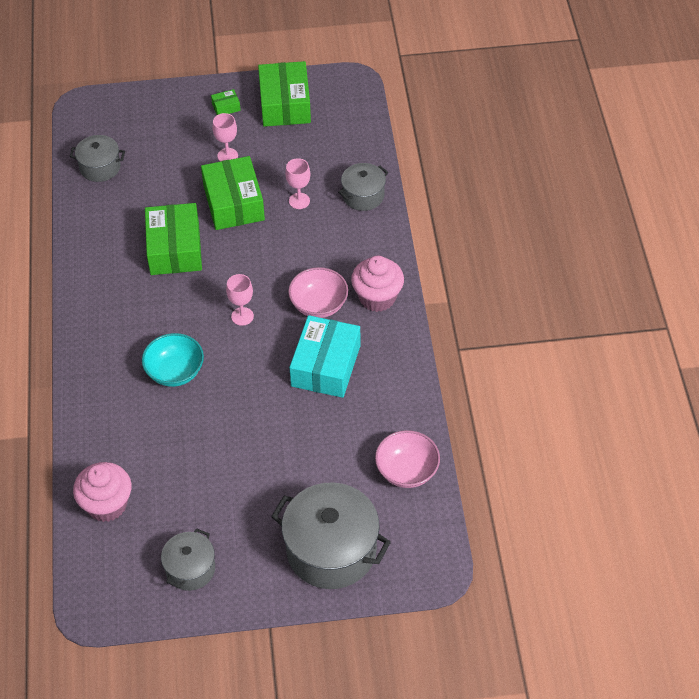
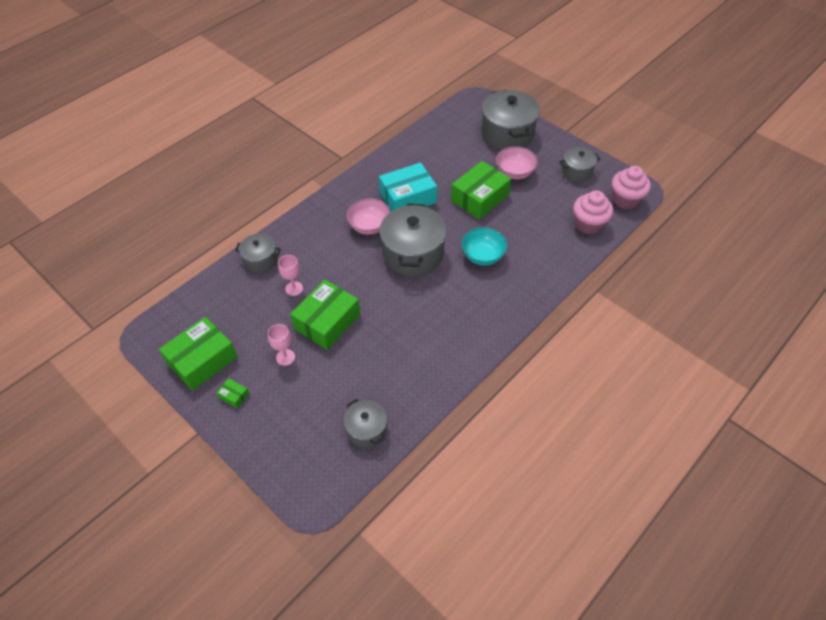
camera: 130 degrees left, 0 degrees up
(175, 249) = (396, 324): green box -> green box (479, 198)
(242, 316) = (413, 254): pink goblet -> grey pot
(377, 297) = (338, 205): pink cupcake -> pink cupcake (625, 200)
(407, 471) = (436, 134): pink bowl -> pink bowl (514, 173)

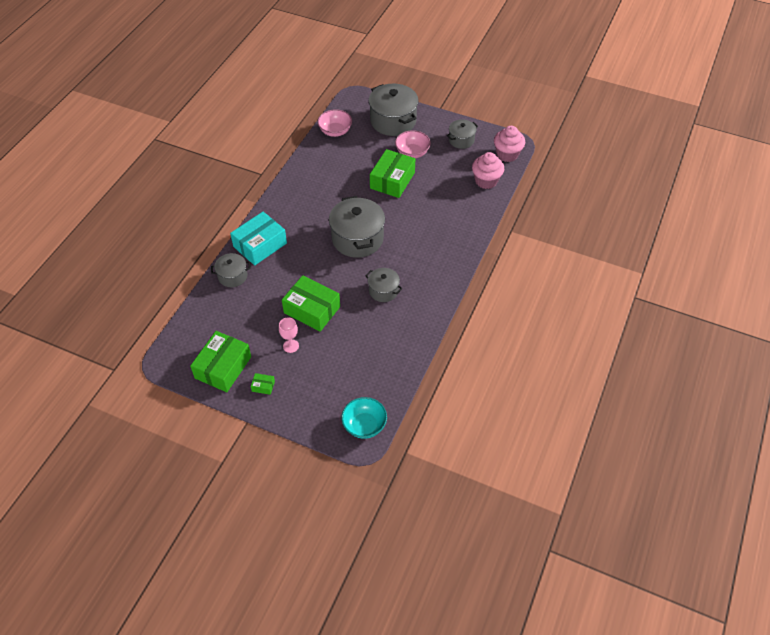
camera: 20 degrees left, 0 degrees up
(294, 288) = (272, 291): pink goblet -> none
(327, 321) = (312, 310): green box -> green box turned 75 degrees counterclockwise
(366, 430) = (379, 380): grey pot -> grey pot (383, 291)
(369, 226) = (312, 225): pink bowl -> pink bowl (335, 131)
(408, 197) = (333, 194): turquoise box -> turquoise box (260, 245)
(483, 256) = (414, 226): turquoise bowl -> turquoise bowl (364, 425)

